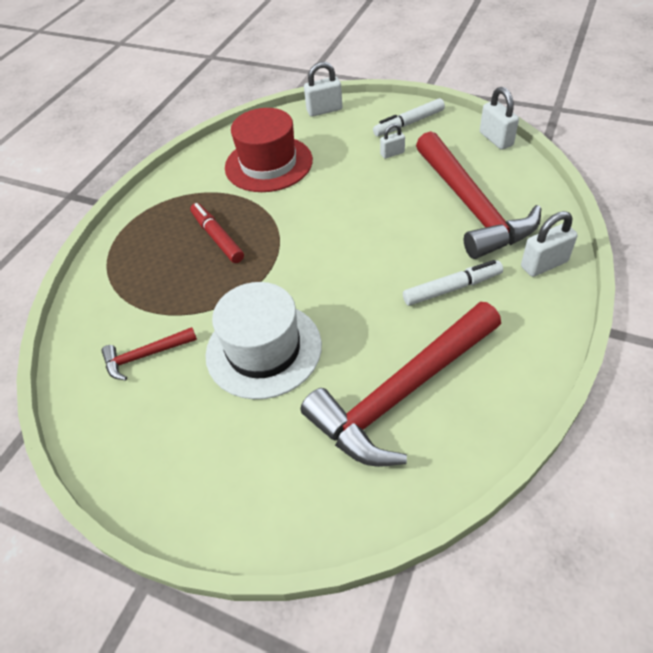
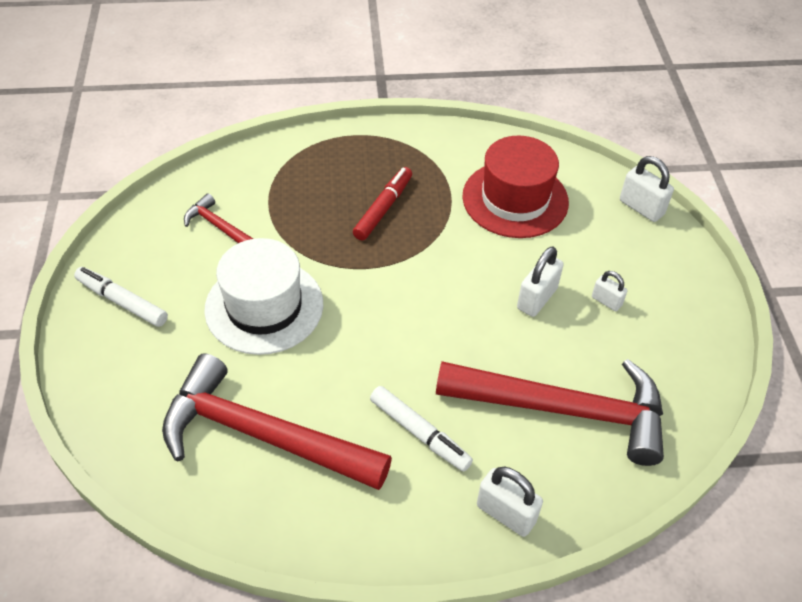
camera: 55 degrees right, 0 degrees up
(409, 123) = (675, 297): white marker -> white marker (122, 302)
(470, 205) = (563, 409): red hammer -> red hammer turned 120 degrees counterclockwise
(496, 139) = (708, 398): white padlock -> white padlock (537, 299)

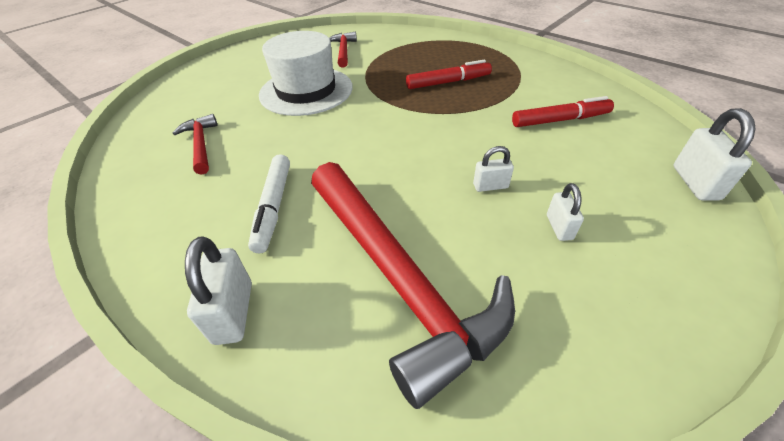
camera: 50 degrees right, 5 degrees down
(122, 302) = (253, 57): white marker -> none
(263, 436) = (201, 145): red hammer -> red hammer, size x0.45
(515, 199) = (560, 120): red hat -> red marker
(537, 299) = (490, 186): white padlock -> white padlock, size x0.61

